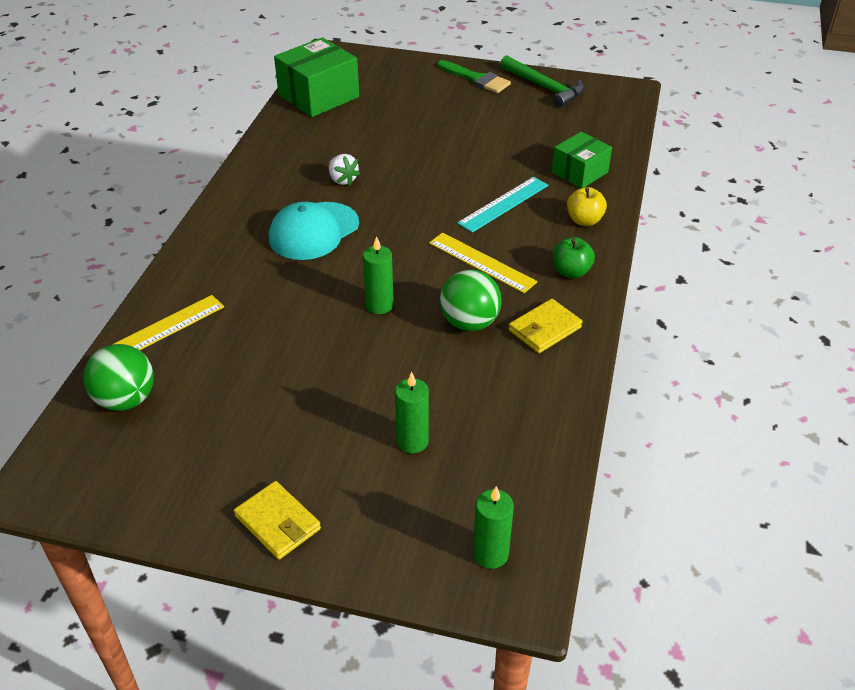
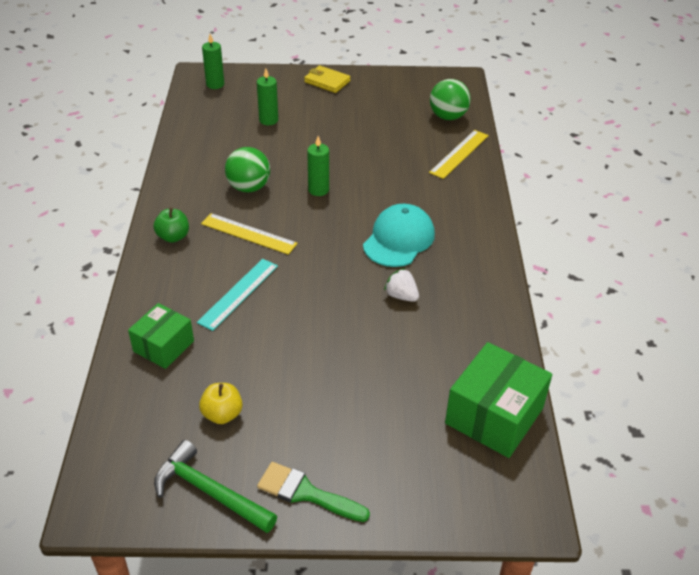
camera: 165 degrees right, 0 degrees up
(544, 329) = (193, 191): yellow wallet -> none
(584, 220) = (160, 288): yellow apple -> yellow apple (222, 414)

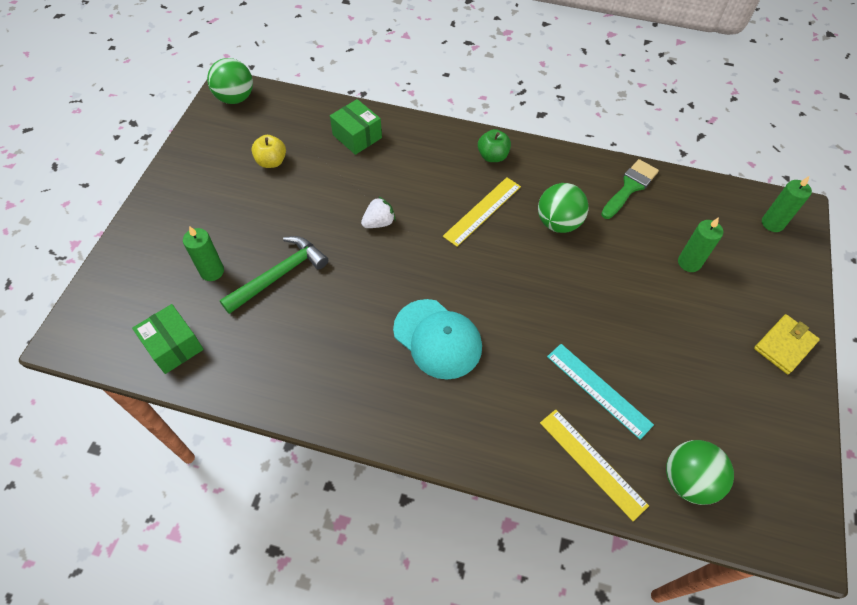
camera: 105 degrees right, 15 degrees up
(110, 493) = (235, 98): none -> green ball
(209, 492) = (207, 146): green hammer -> green hammer (279, 275)
(238, 293) = (401, 191): turquoise ruler -> turquoise ruler (599, 389)
(306, 493) = (175, 197): green brush -> green brush (630, 187)
(318, 190) = (542, 283): green candle -> green candle (212, 271)
(401, 296) = (351, 316): white strawberry -> white strawberry (379, 222)
(494, 416) = (174, 346): green box -> green box, size x0.63

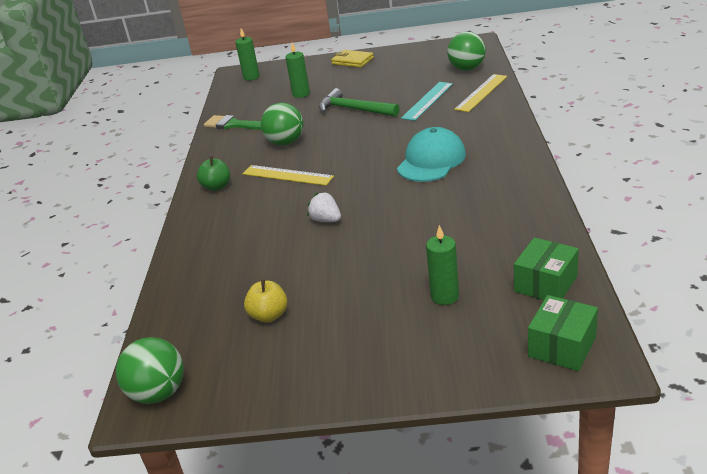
camera: 100 degrees left, 25 degrees down
(279, 275) = (421, 253): green hammer -> green hammer (354, 110)
(357, 136) = (210, 269): green box -> green box (562, 346)

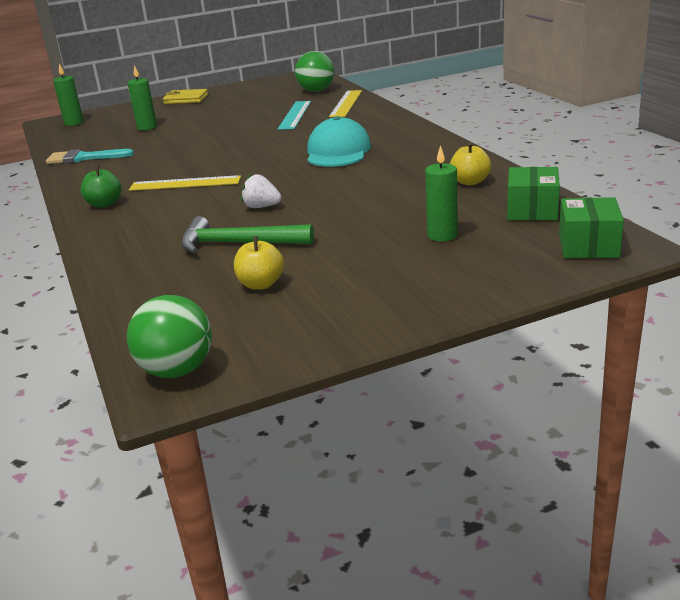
camera: 25 degrees left, 5 degrees down
(234, 125) = (84, 158): green brush -> turquoise brush
(285, 142) = (161, 162): green ball -> none
(354, 110) = (220, 130): green hammer -> green hammer (238, 244)
(517, 230) = (470, 182): none -> yellow apple

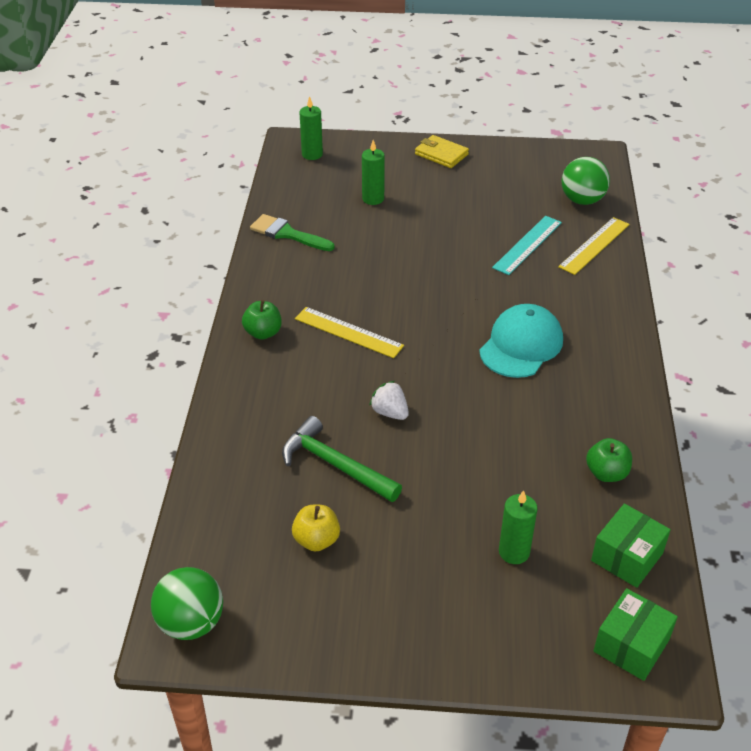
camera: 25 degrees right, 15 degrees up
(84, 158) = (287, 234): turquoise brush -> green brush
(470, 182) = (606, 473): yellow apple -> green apple

